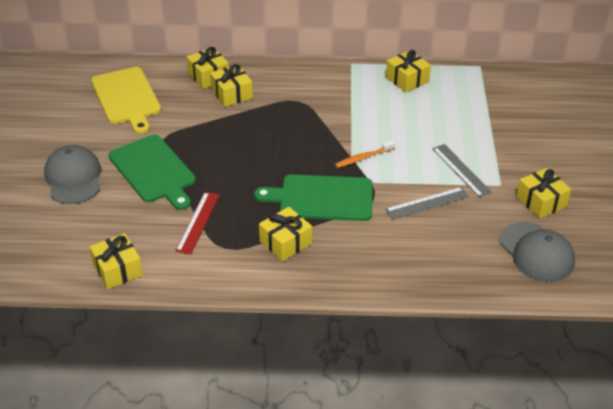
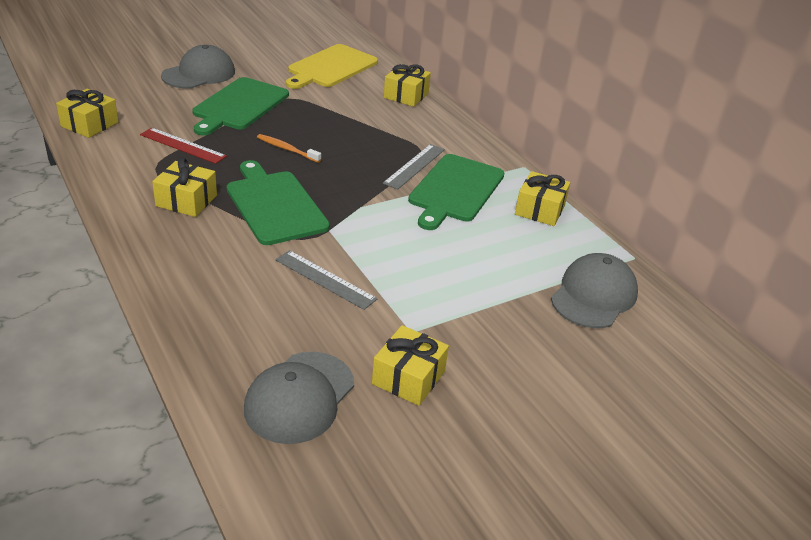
camera: 55 degrees right, 5 degrees down
(198, 222) = (182, 145): red ruler -> red ruler turned 45 degrees clockwise
(232, 94) = (392, 113): yellow gift -> none
(360, 106) = (455, 190): none -> green cutting board
(363, 158) = (366, 214): orange toothbrush -> orange toothbrush (287, 149)
(461, 170) = (411, 291): grey ruler -> grey ruler (414, 166)
(506, 98) = (593, 295): none -> grey cap

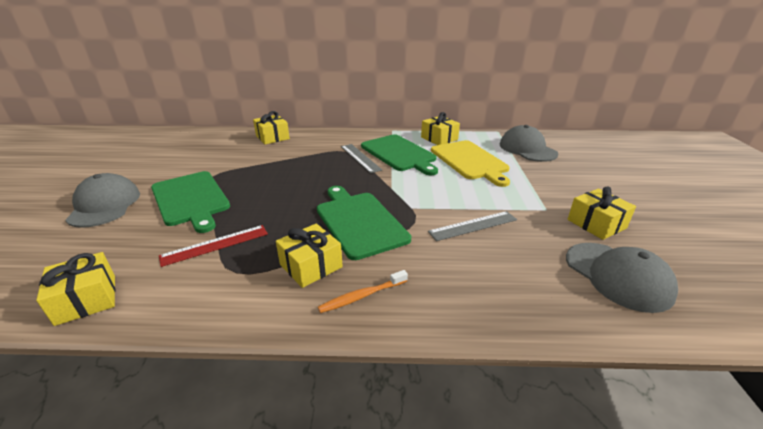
camera: 55 degrees left, 5 degrees down
(274, 205) = (359, 221): green cutting board -> green cutting board turned 60 degrees clockwise
(287, 149) = (285, 196): orange toothbrush -> orange toothbrush (362, 296)
(331, 67) = (196, 149): yellow cutting board -> yellow cutting board (470, 161)

